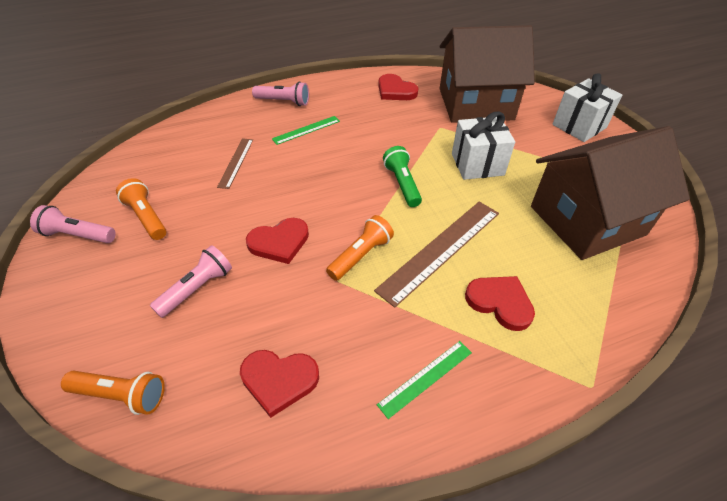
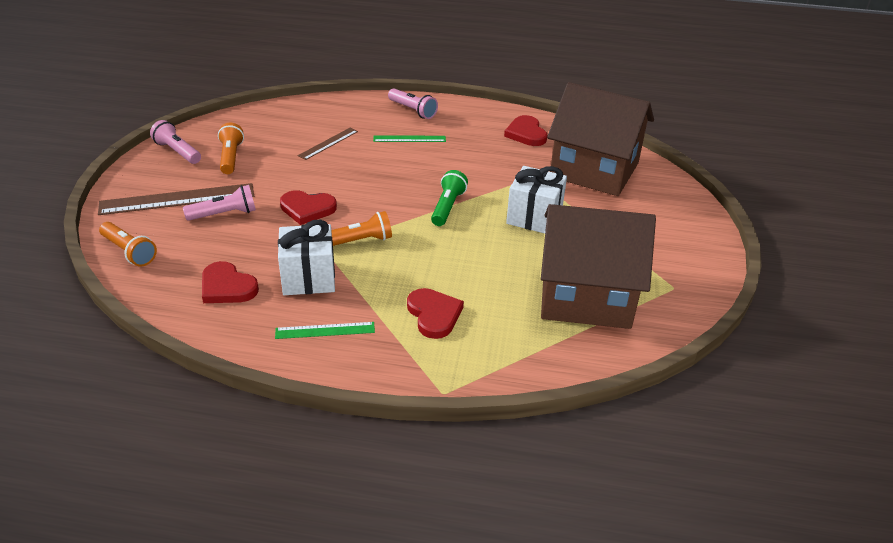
camera: 30 degrees right, 10 degrees down
(440, 250) = (426, 263): brown ruler -> brown ruler (177, 199)
(579, 126) = (682, 224): white gift -> white gift (309, 278)

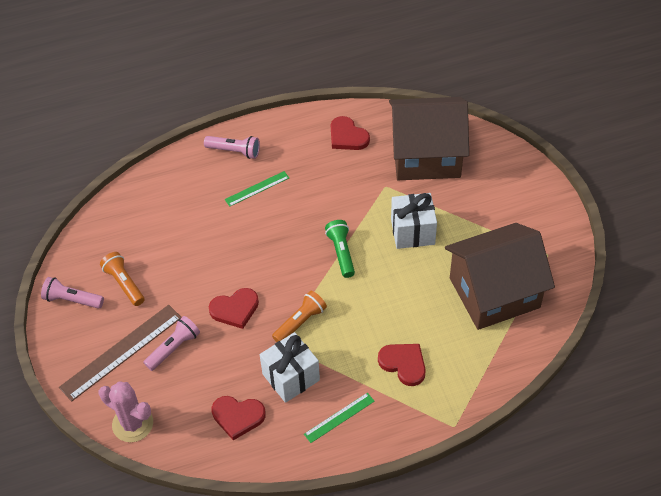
camera: 25 degrees left, 15 degrees up
(129, 252) = (132, 424): orange flashlight -> pink cactus
(328, 143) = (193, 227): brown ruler -> none

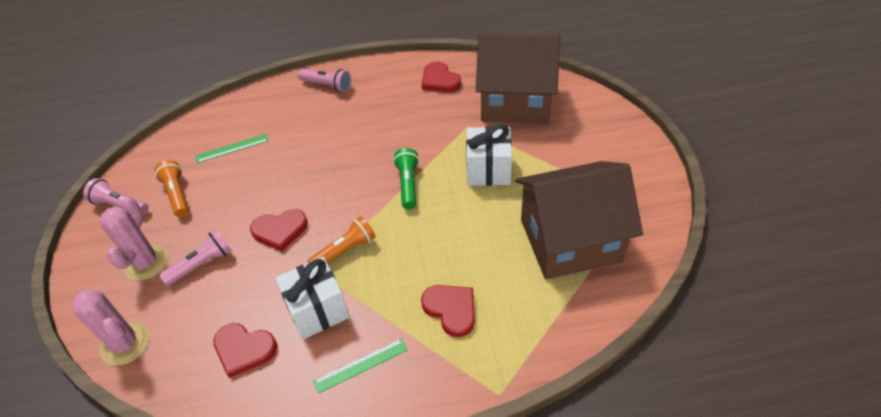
camera: 10 degrees right, 5 degrees down
(121, 352) = (146, 263): brown ruler -> pink cactus
(257, 188) = (338, 119): green ruler -> green ruler (232, 148)

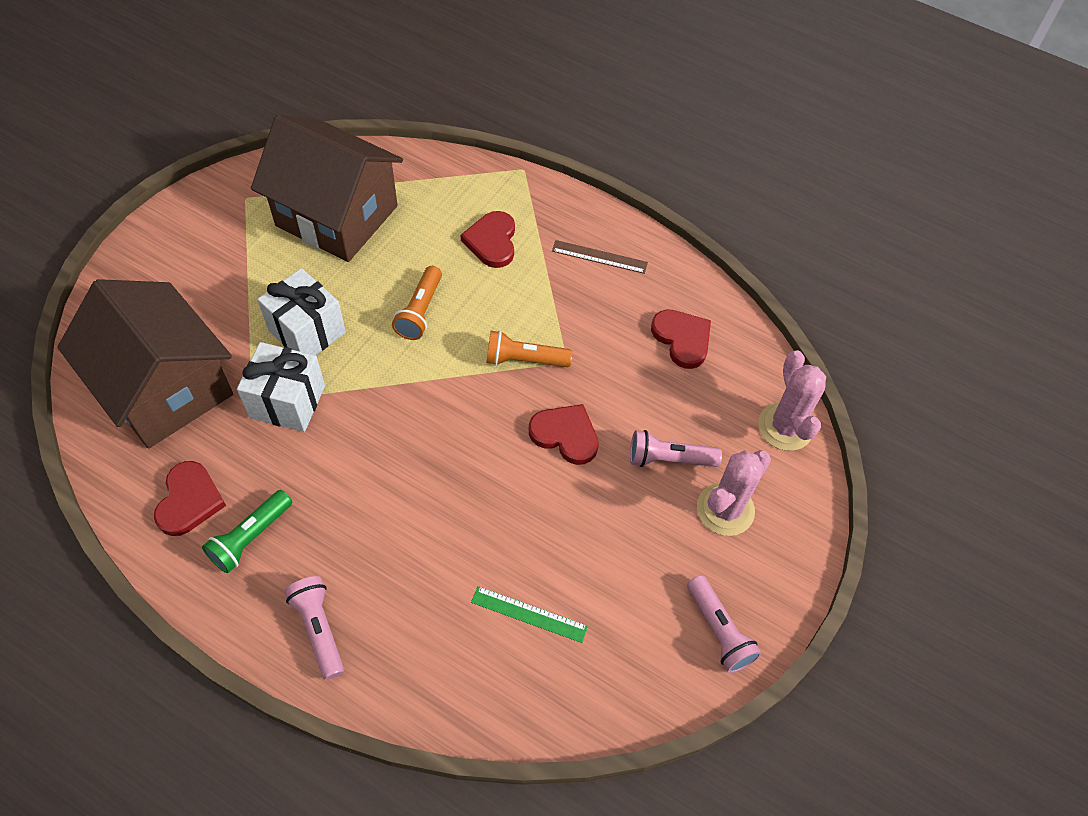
camera: 145 degrees left, 10 degrees up
(177, 195) = (642, 587): orange flashlight -> orange flashlight (420, 311)
(318, 310) = (596, 324): white gift -> white gift (287, 402)
(361, 365) = (599, 257): green ruler -> brown ruler
(408, 184) = (395, 382): green flashlight -> green flashlight (250, 537)

